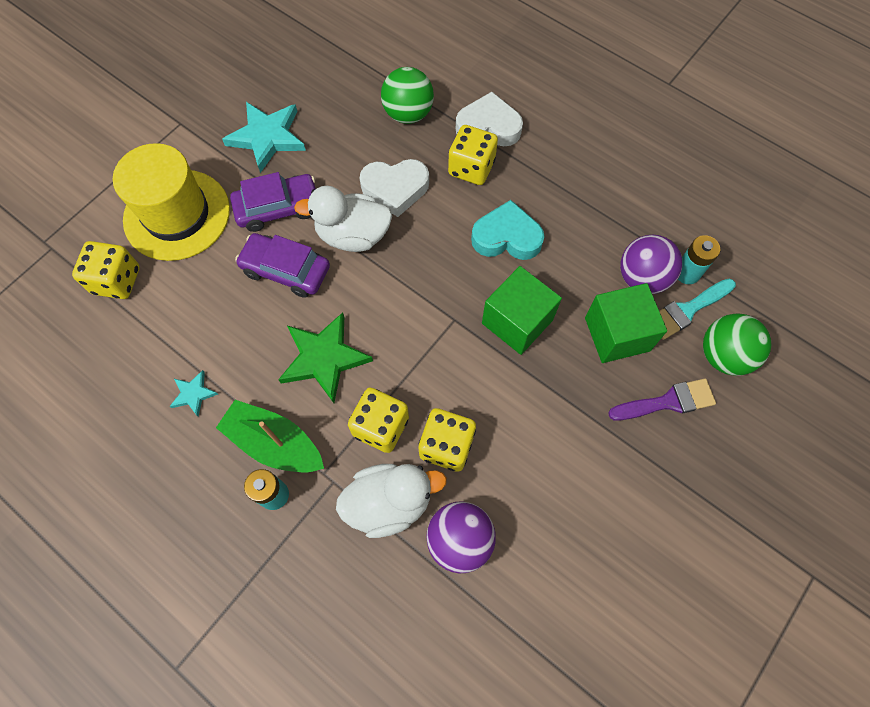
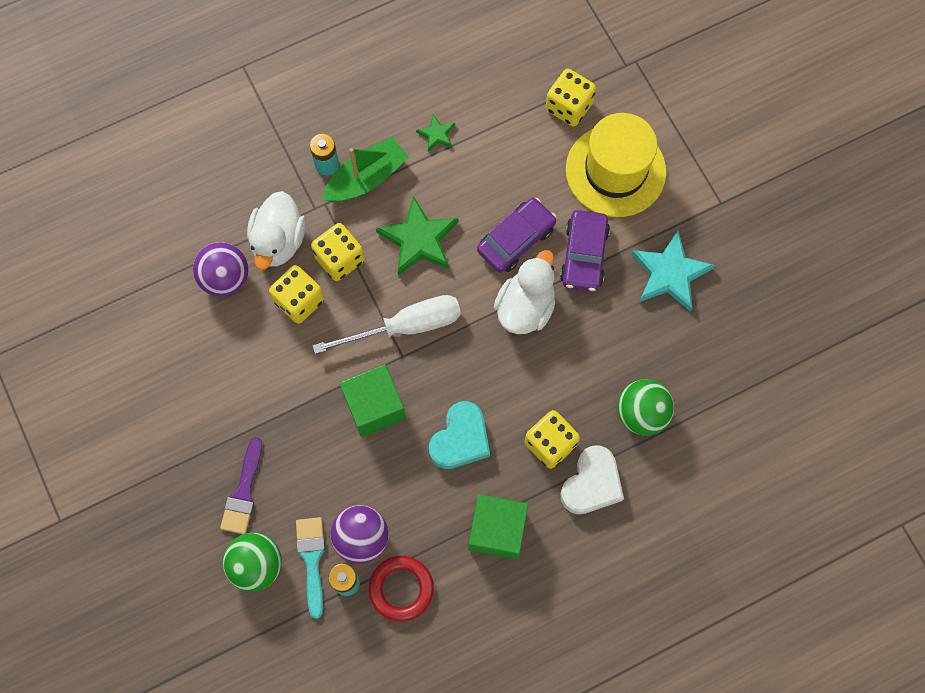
camera: 115 degrees right, 5 degrees up
(193, 394) = (436, 134): turquoise star -> green star
(395, 189) = (558, 364): white heart -> none
(423, 329) = (406, 326): none -> white screwdriver
(617, 334) = (321, 485): green cube -> green cube (497, 530)
(663, 228) = (401, 589): none -> red ring

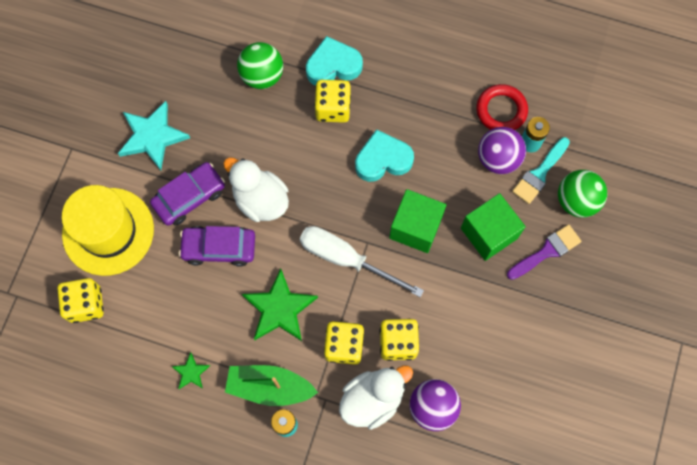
camera: 135 degrees left, 0 degrees up
(497, 530) = (414, 91): green cube -> green cube (489, 233)
(525, 307) = (260, 200): white duck -> white duck turned 60 degrees clockwise
(591, 484) = (333, 66): white heart -> turquoise heart

